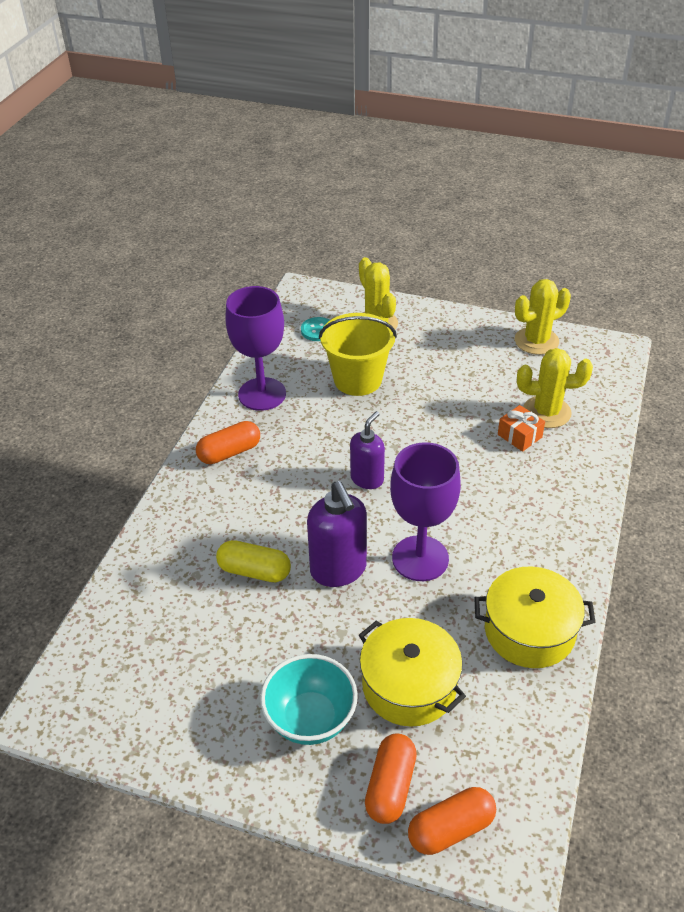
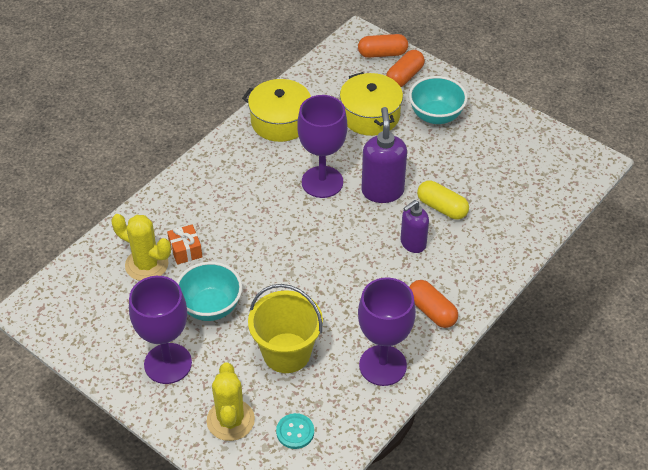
camera: 160 degrees left, 5 degrees up
(229, 452) = (431, 311): orange capsule -> orange capsule turned 60 degrees clockwise
(367, 479) = (328, 251): purple soap dispenser -> purple soap dispenser (412, 243)
(454, 395) = (210, 307): none -> turquoise bowl
(458, 344) = (168, 363): none -> purple goblet
(536, 341) = (93, 342): yellow cactus -> none

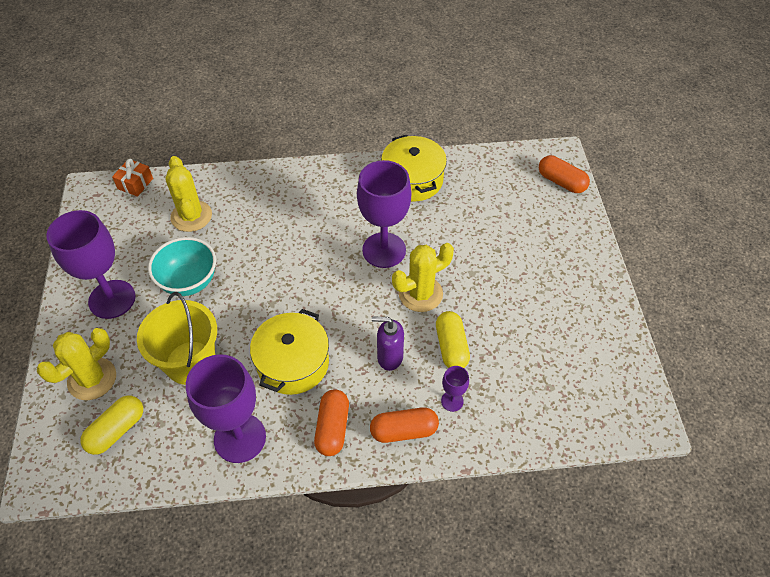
camera: 45 degrees right, 5 degrees up
(185, 250) = (227, 226): orange gift -> orange gift (135, 184)
(295, 432) = (117, 430): turquoise button -> yellow capsule
(370, 115) = (488, 225): yellow pot -> yellow pot (293, 363)
(382, 191) = (420, 294): purple soap dispenser -> yellow cactus
(404, 76) = (557, 213): orange capsule -> orange capsule (404, 430)
(436, 116) = (543, 265): turquoise bowl -> none
(481, 237) = (452, 401): none -> purple goblet

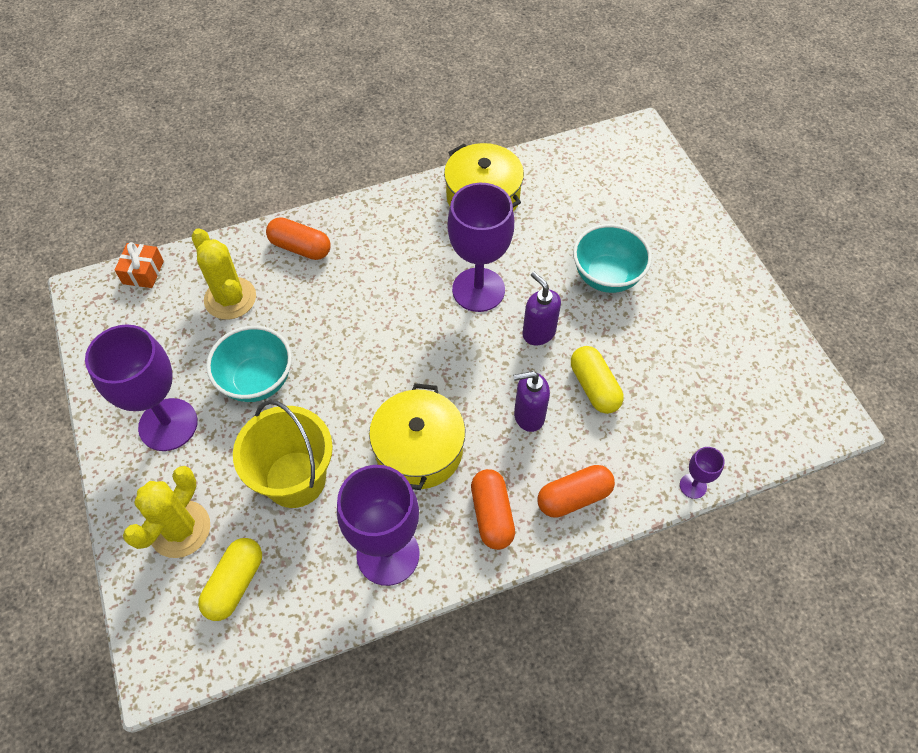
camera: 15 degrees left, 5 degrees up
(420, 294) = (538, 332): yellow cactus -> purple soap dispenser
(452, 401) = (616, 449): purple goblet -> purple goblet (693, 486)
(492, 262) = (606, 277): none -> turquoise bowl
(561, 182) = (652, 165): orange capsule -> orange capsule (300, 247)

